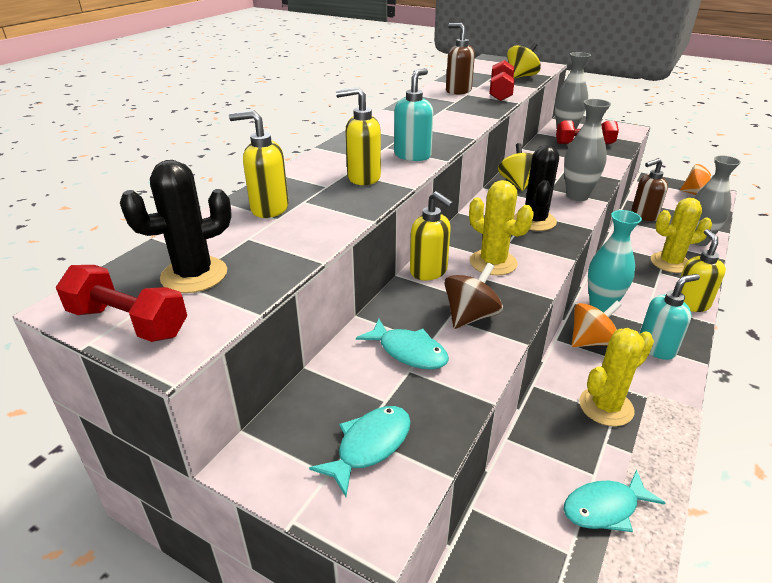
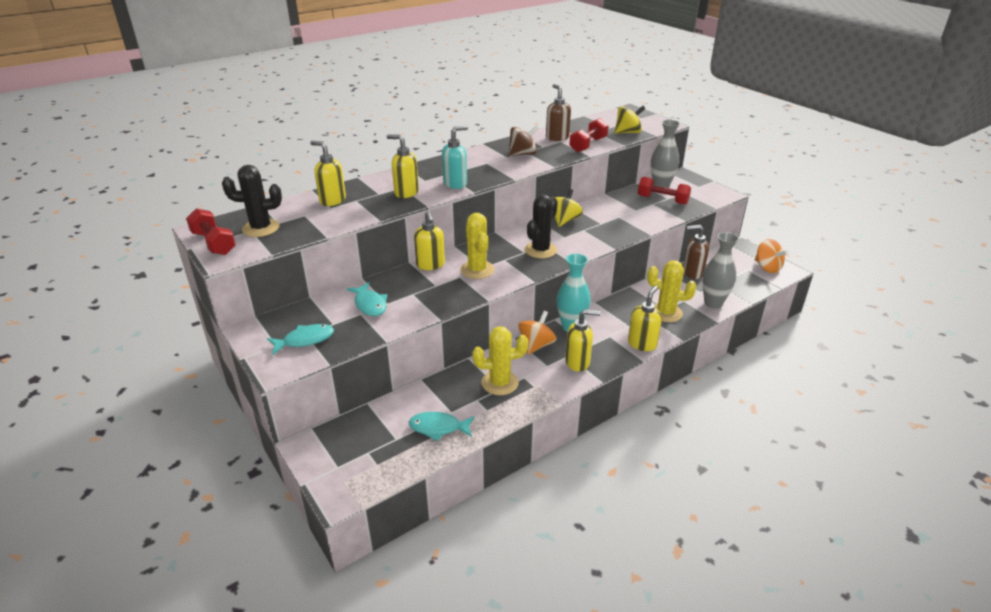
camera: 25 degrees right, 0 degrees up
(470, 316) = (425, 296): brown spinning top -> brown spinning top (522, 154)
(577, 196) = (597, 240): grey vase -> none
(591, 341) = (536, 345): orange spinning top -> orange spinning top turned 60 degrees counterclockwise
(657, 348) = (578, 362): turquoise soap dispenser -> yellow soap dispenser

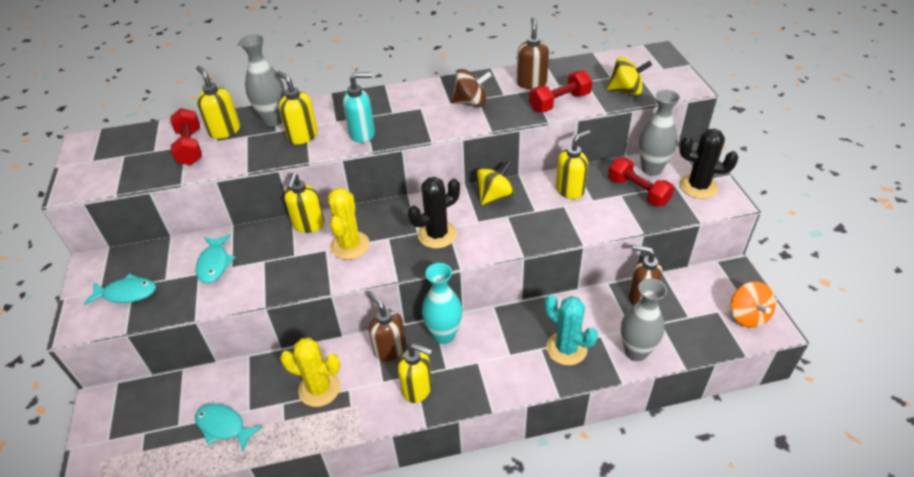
camera: 25 degrees right, 10 degrees up
(214, 243) = (80, 165): red dumbbell -> red dumbbell (190, 147)
(261, 228) = (133, 155): black cactus -> black cactus (698, 186)
(370, 187) = (274, 120): none -> grey vase
(536, 345) = (390, 349): orange spinning top -> brown soap dispenser
(642, 344) = (507, 386): yellow soap dispenser -> yellow soap dispenser (570, 190)
(665, 313) = (566, 348): yellow cactus -> turquoise cactus

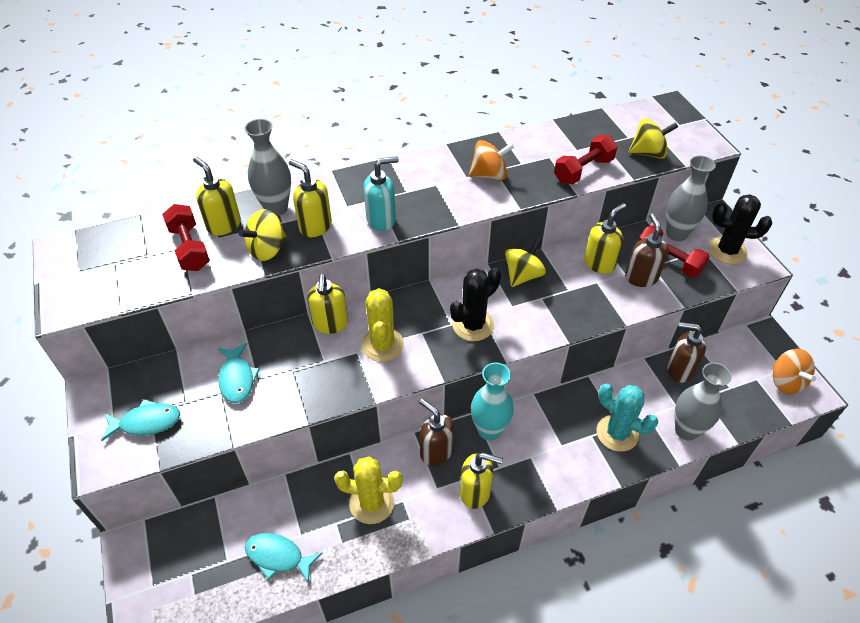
camera: 10 degrees left, 5 degrees up
(255, 152) = (267, 249): none -> yellow spinning top
(471, 102) = (489, 175): brown spinning top -> orange spinning top
(531, 83) = (547, 148): brown soap dispenser -> brown soap dispenser (641, 277)

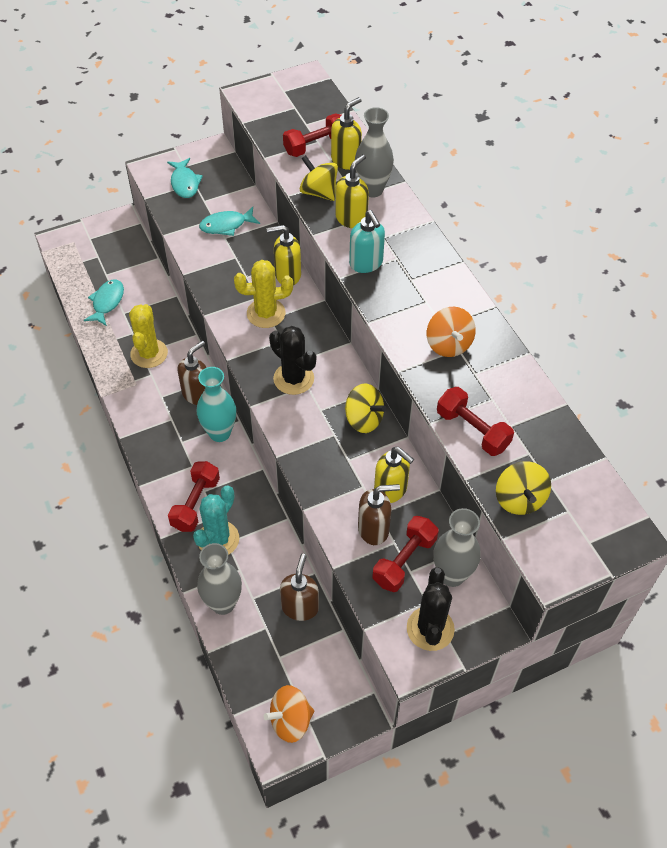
camera: 85 degrees right, 5 degrees up
(475, 492) = (157, 424): yellow soap dispenser -> none
(577, 453) = (195, 503): none -> red dumbbell

